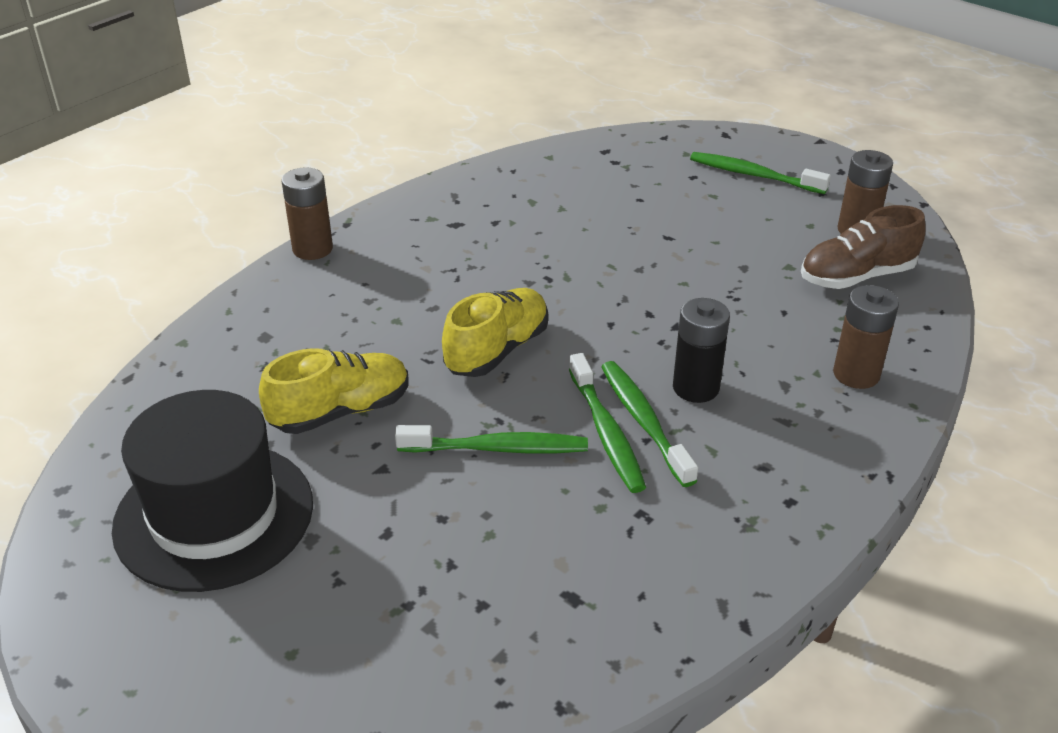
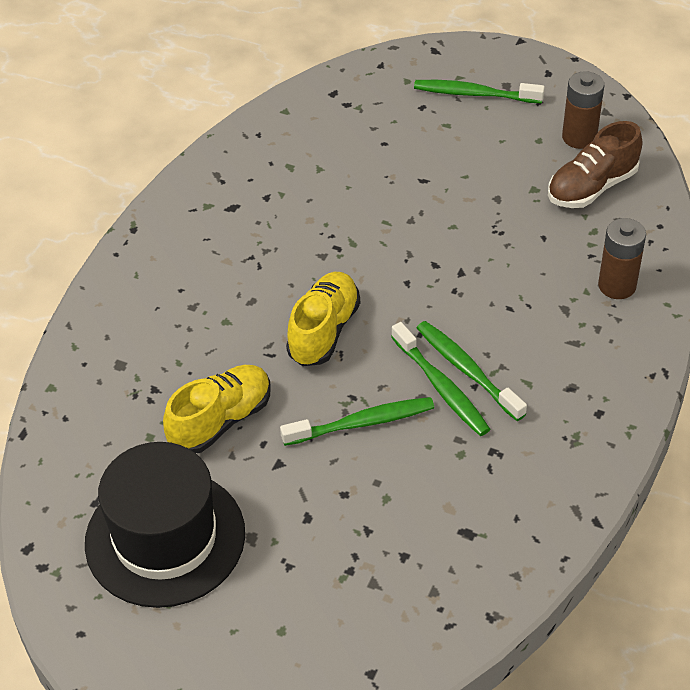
camera: 15 degrees left, 10 degrees up
(312, 249) = (116, 264): brown battery -> none
(696, 388) = (497, 329): black battery -> none

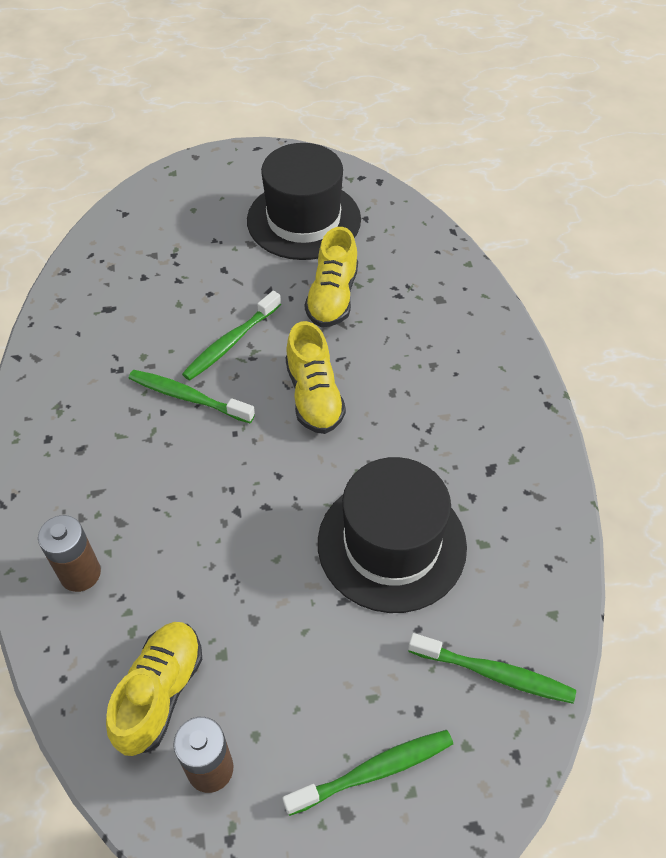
camera: 145 degrees right, 5 degrees up
(357, 196) = (391, 544): none -> black hat
(467, 370) = (175, 421): green toothbrush -> green toothbrush (494, 673)
(591, 187) = (160, 693): brown shoe -> yellow shoe

